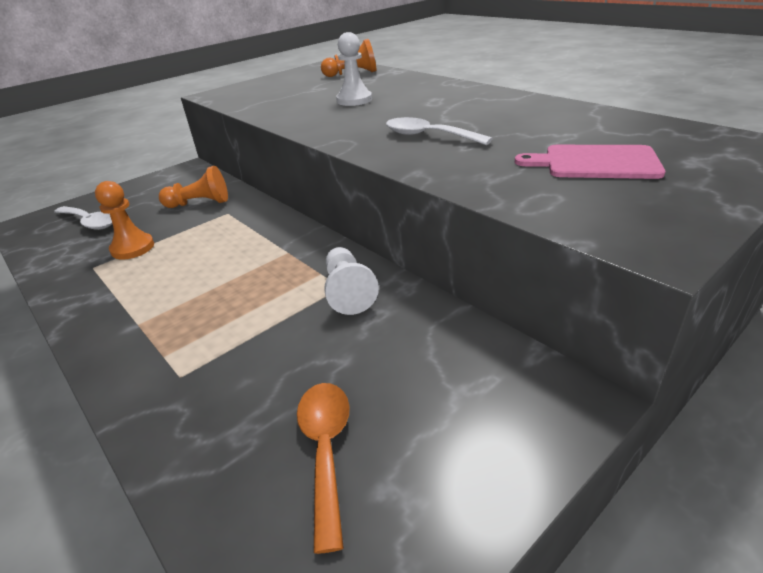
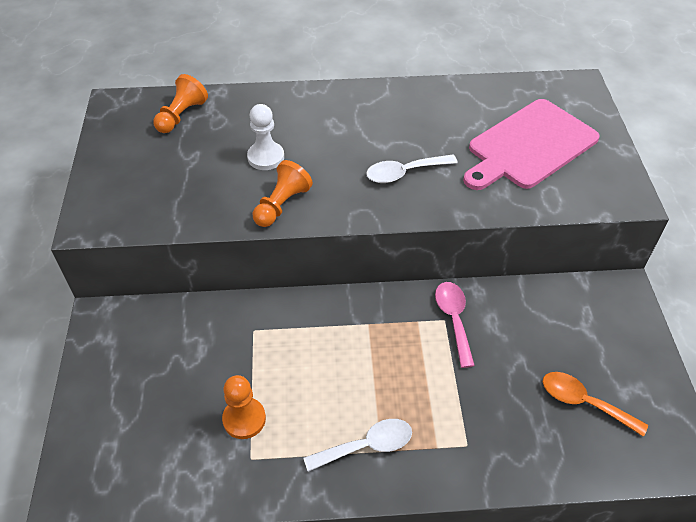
camera: 55 degrees left, 15 degrees up
(90, 222) = (141, 438): white spoon -> white spoon (367, 446)
(199, 203) = (206, 341): orange pawn -> orange pawn (282, 205)
(348, 291) = (453, 319): white pawn -> pink spoon
(596, 162) = (529, 146): pink cutting board -> pink cutting board, size x1.65

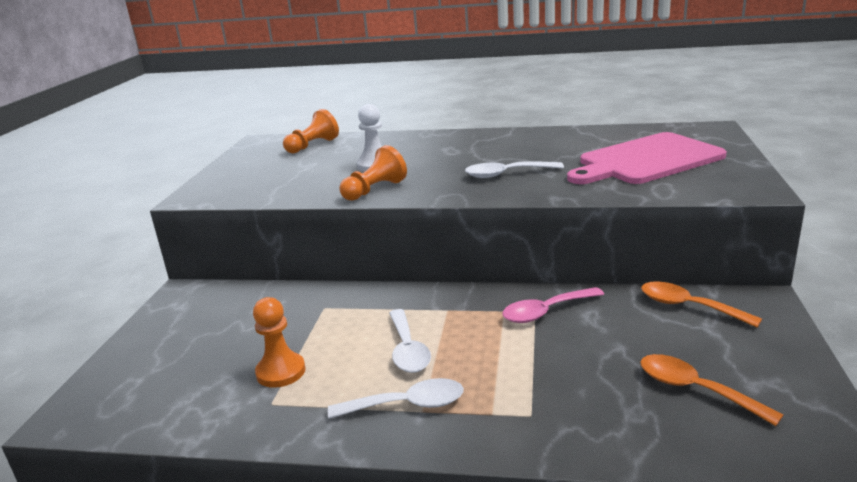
camera: 15 degrees right, 25 degrees down
(348, 379) = (408, 350): none -> white spoon
(453, 319) = (545, 312): pink spoon -> pink spoon turned 120 degrees counterclockwise
(568, 303) = (688, 306): none -> orange spoon

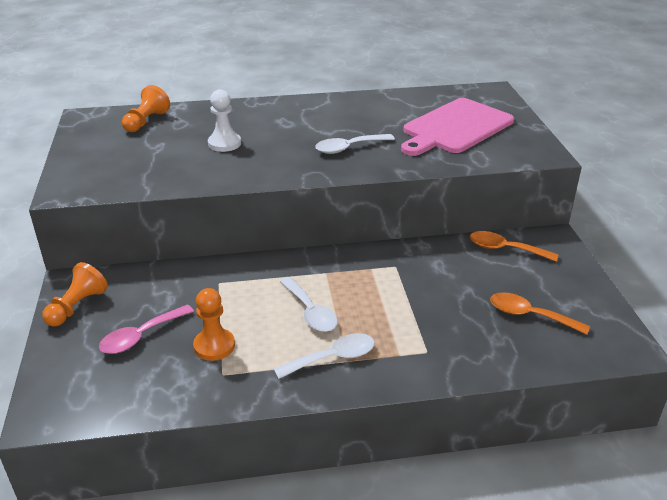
camera: 20 degrees left, 10 degrees up
(374, 190) = (241, 172): orange pawn -> orange pawn (77, 306)
(545, 312) = (404, 265): pink spoon -> pink spoon (141, 336)

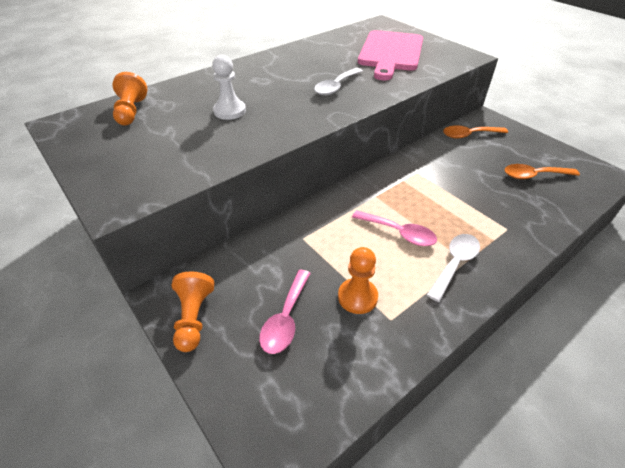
camera: 30 degrees left, 10 degrees up
(310, 312) = (399, 233): white spoon -> pink spoon

